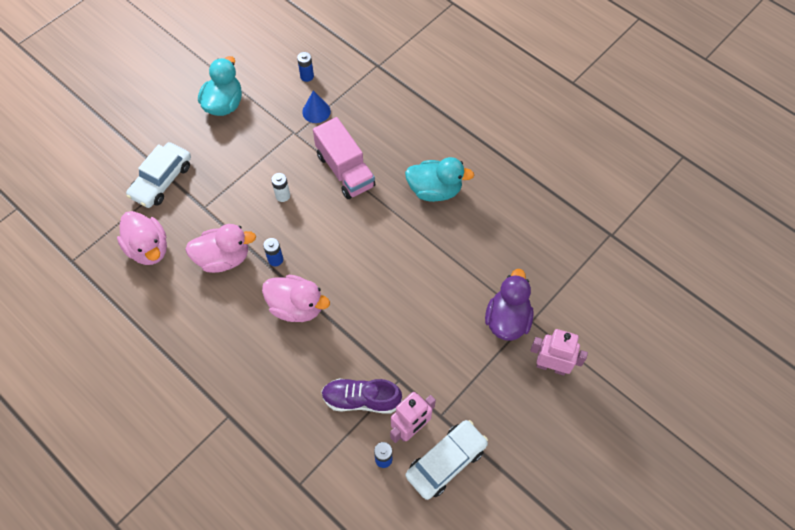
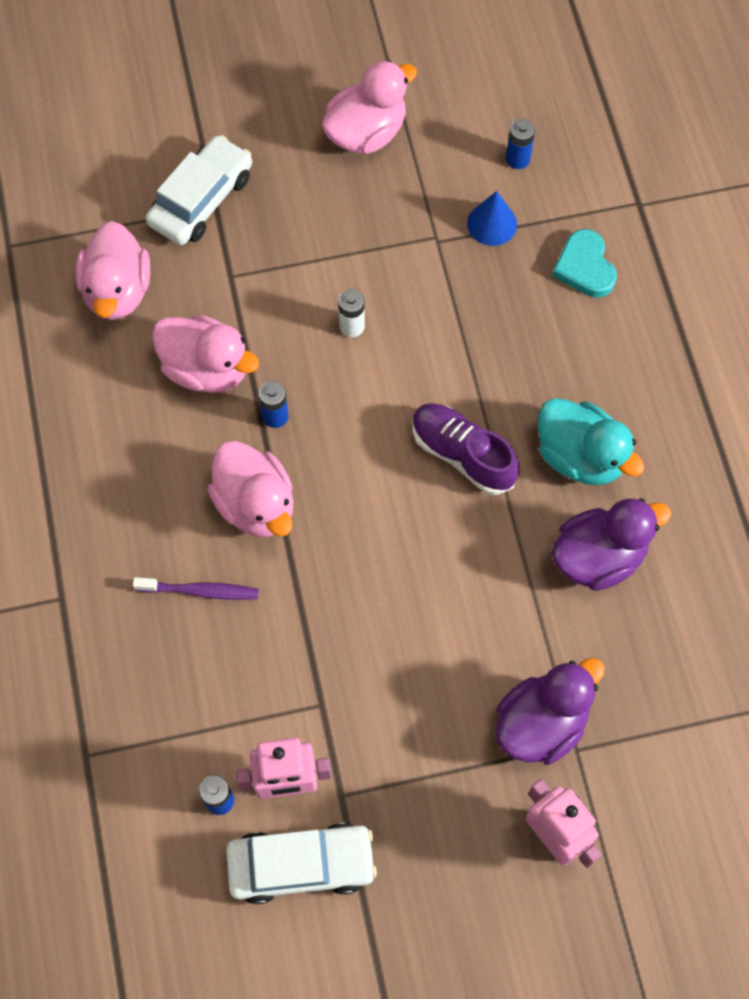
camera: 35 degrees right, 5 degrees up
(161, 180) = (201, 200): white car -> white car turned 150 degrees clockwise
(224, 104) = (366, 133): turquoise duck -> pink duck
(299, 365) = (200, 591): none -> purple toothbrush
(345, 170) = (469, 343): pink truck -> none
(361, 399) = (249, 697): purple shoe -> purple shoe (462, 454)
(374, 106) = (585, 267): none -> turquoise heart
(476, 229) = (598, 557): none -> purple duck

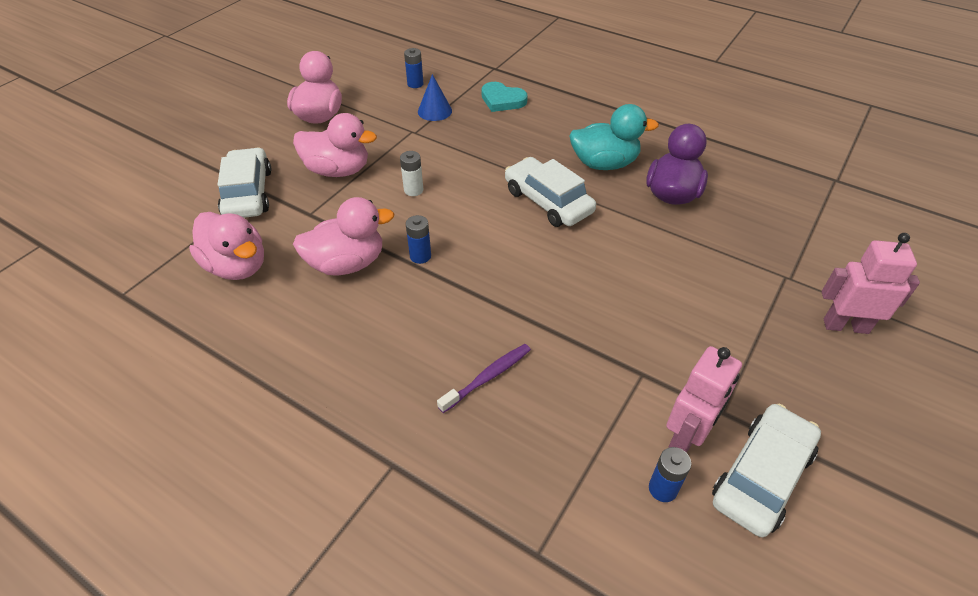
camera: 45 degrees left, 20 degrees down
(256, 504) = (464, 305): pink duck -> pink duck (338, 170)
(462, 454) = (548, 201): purple shoe -> white car
(541, 723) = (758, 281): purple duck -> none

